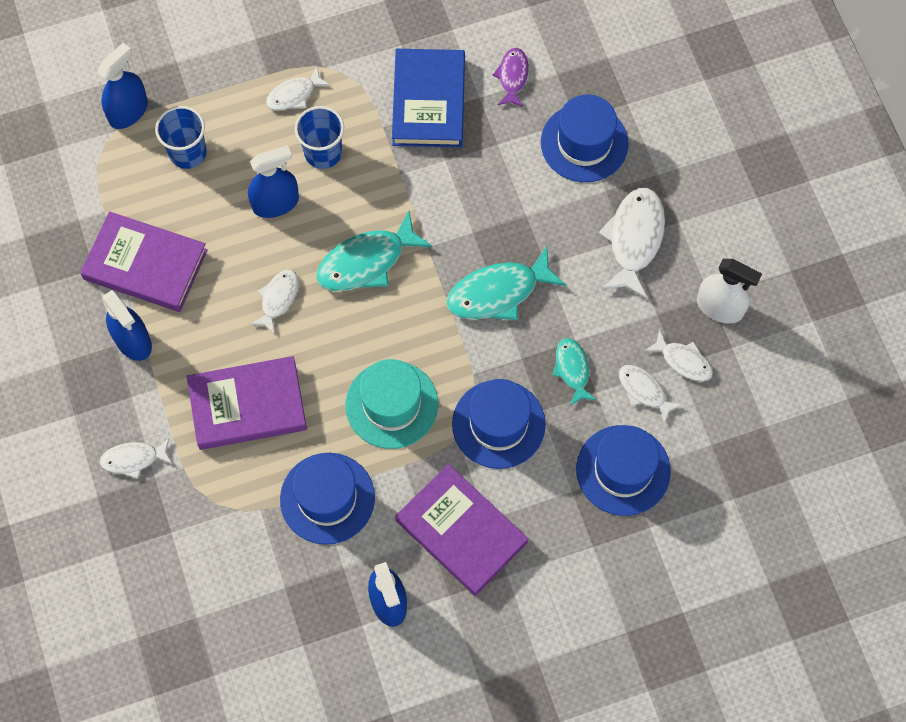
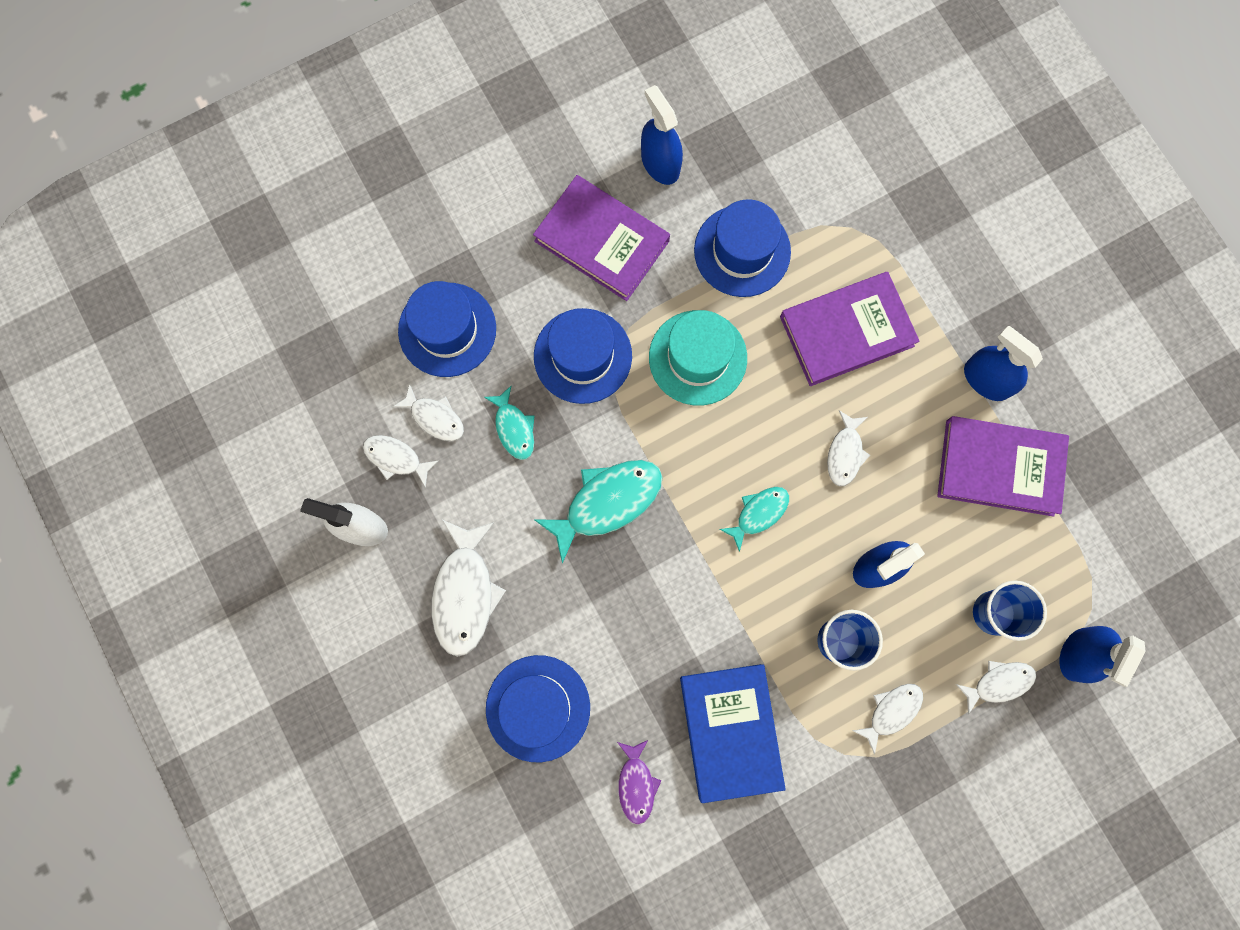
camera: 170 degrees right, 10 degrees up
(133, 459) = (946, 257): white fish -> white fish (998, 683)
(367, 262) = (758, 513): turquoise fish -> turquoise fish, size x0.58

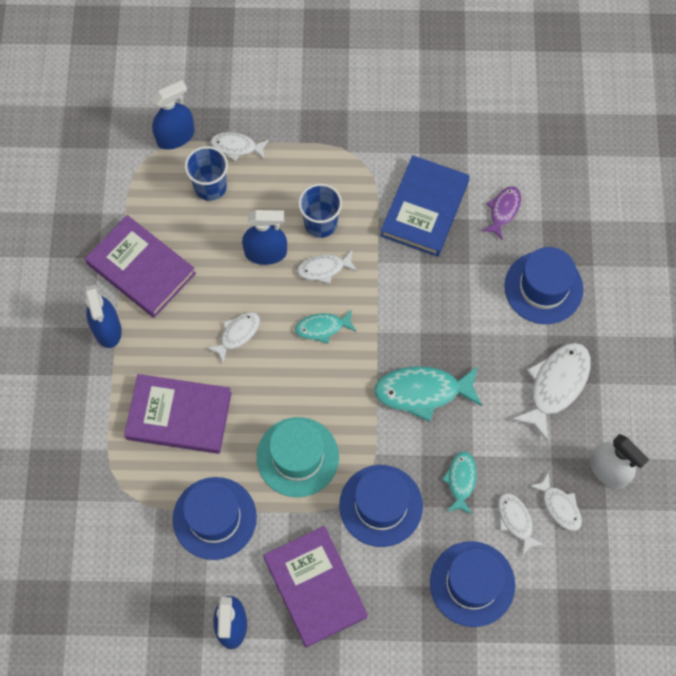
camera: 150 degrees left, 10 degrees down
(891, 711) = (315, 166): white fish -> white fish (324, 269)

